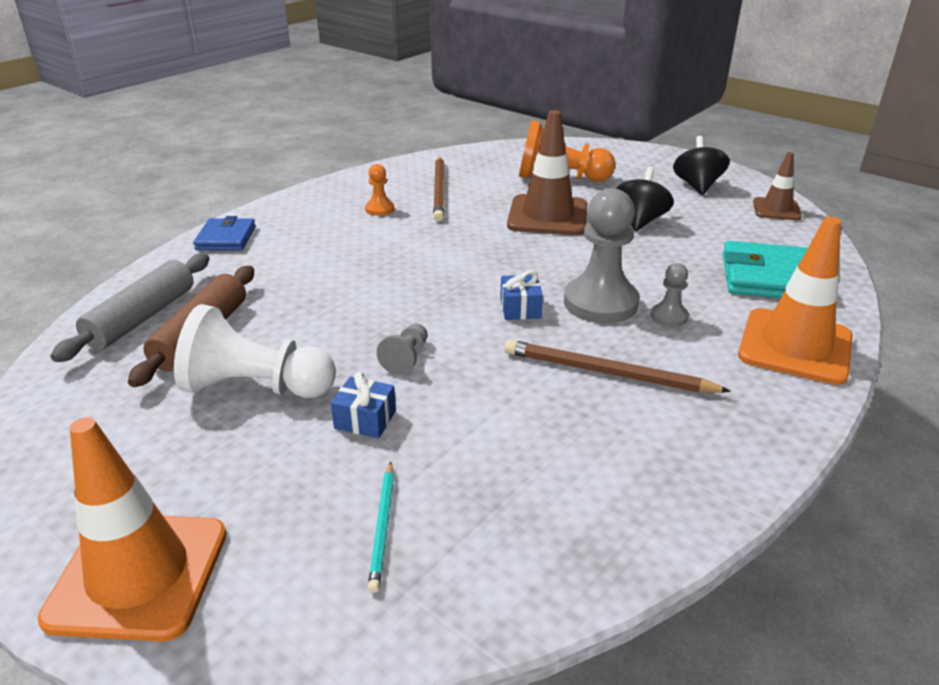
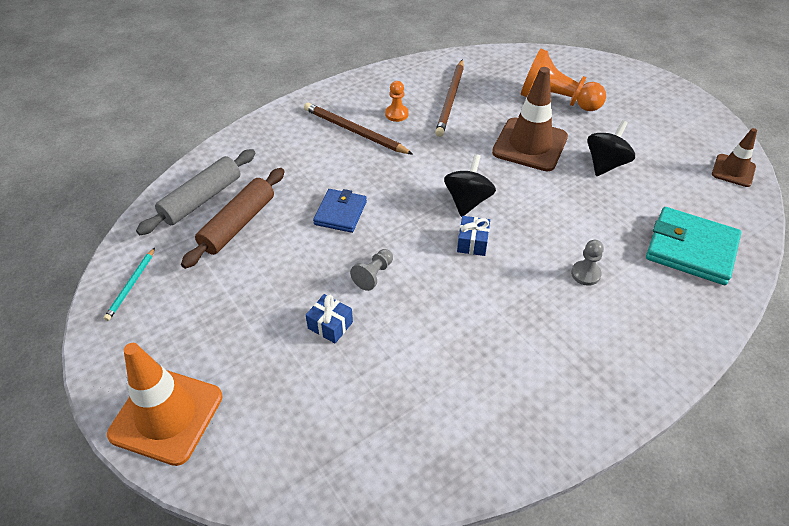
camera: 15 degrees right, 15 degrees up
(226, 238) = (273, 127): blue wallet -> blue wallet (340, 213)
(256, 388) = (264, 281): white pawn -> none
(383, 526) = (318, 416): turquoise pencil -> turquoise pencil (131, 285)
(600, 303) = (537, 249): grey pawn -> none
(608, 373) = (515, 320): brown pencil -> brown pencil (355, 132)
(697, 186) = (674, 130): black spinning top -> black spinning top (467, 201)
(795, 346) = (674, 325): orange traffic cone -> none

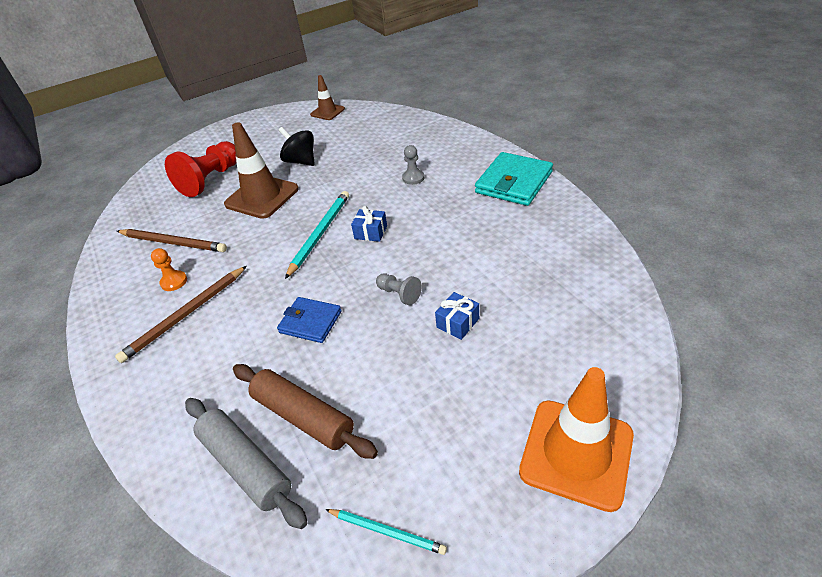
camera: 80 degrees left, 5 degrees down
(467, 201) = (320, 234): black spinning top -> turquoise pencil
(556, 100) = (211, 180): orange pawn -> red pawn
(691, 249) = (396, 134): turquoise wallet -> turquoise wallet (513, 182)

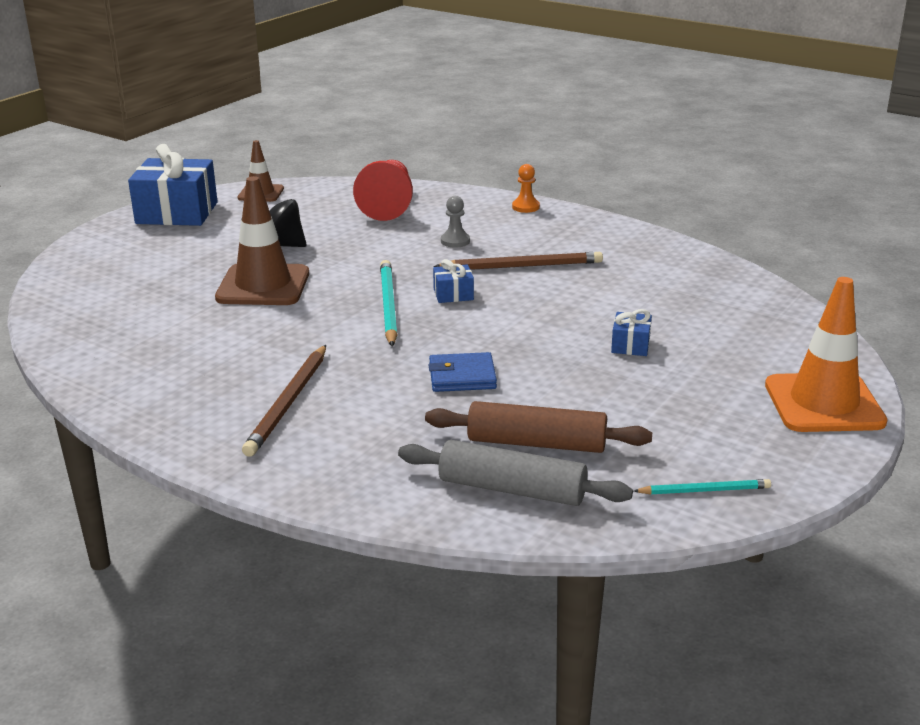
camera: 30 degrees left, 15 degrees down
(173, 242) = (181, 346): brown pencil -> brown pencil (521, 266)
(174, 282) = (232, 379): orange pawn -> orange pawn (525, 207)
(211, 180) = (160, 281): red pawn -> red pawn (388, 205)
(267, 122) = (177, 213): none -> blue gift
(399, 294) = (543, 336): grey pawn -> none
(513, 182) = (581, 229): turquoise wallet -> none

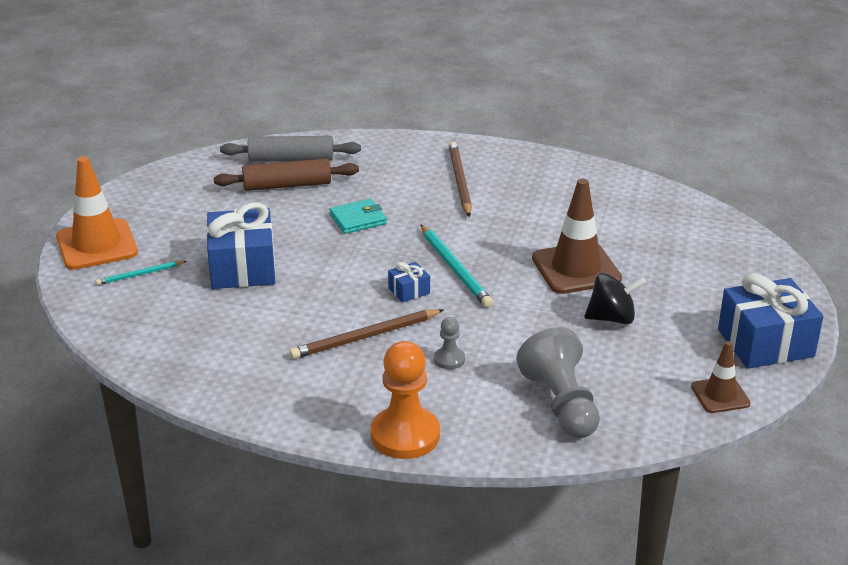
camera: 160 degrees right, 5 degrees up
(388, 205) = (561, 404): red pawn -> grey pawn
(462, 376) = (358, 219): blue wallet -> turquoise wallet
(525, 207) = (405, 435): orange pawn -> orange pawn, size x2.08
(630, 345) = (242, 267): blue gift -> blue gift, size x2.19
(704, 490) = (180, 177): turquoise pencil -> turquoise pencil (140, 275)

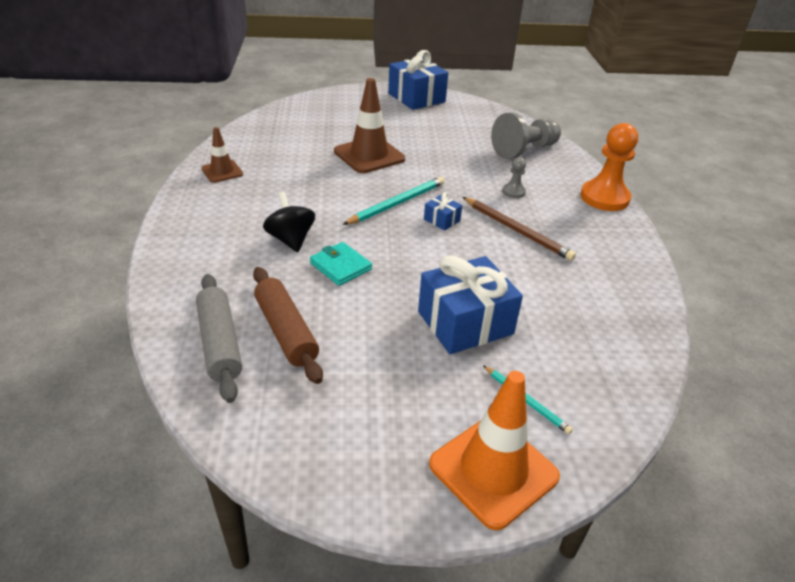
camera: 110 degrees left, 5 degrees up
(460, 182) = (248, 219): brown pencil -> none
(612, 318) = (422, 140): black spinning top -> black spinning top (291, 240)
(720, 395) = (475, 108): brown traffic cone -> brown traffic cone (222, 171)

